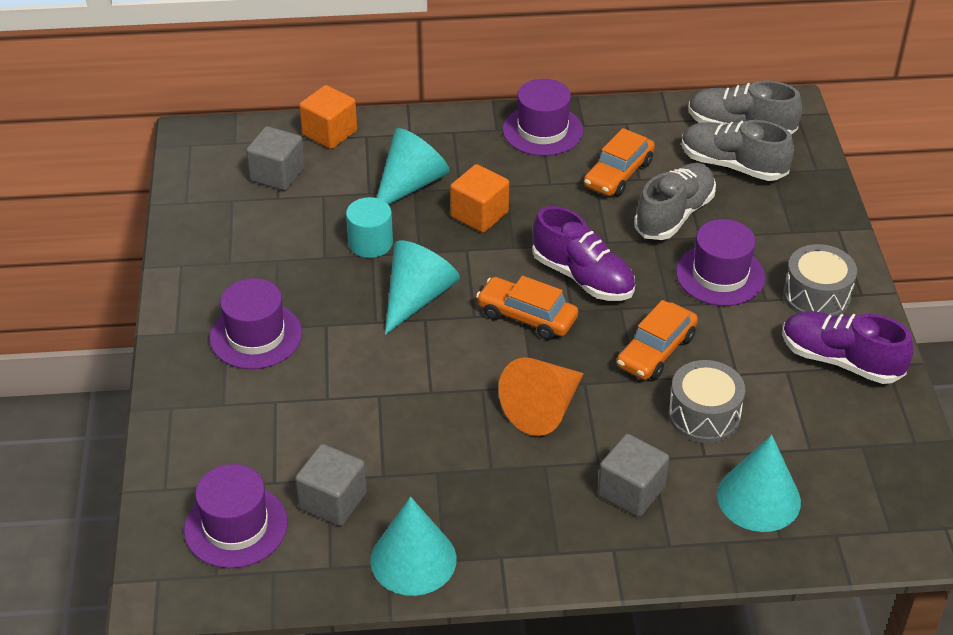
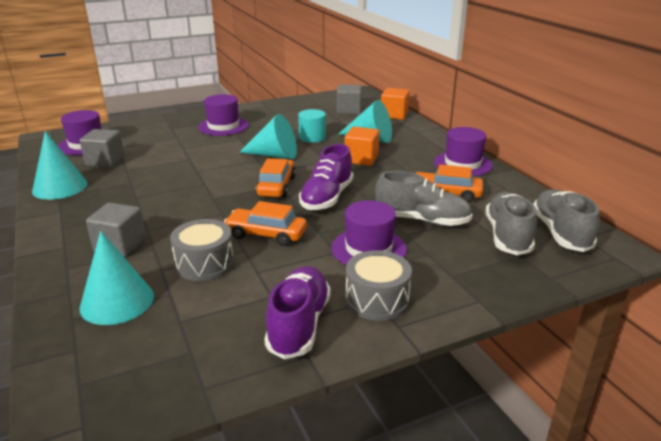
camera: 70 degrees right, 15 degrees down
(543, 409) = (192, 204): orange cone -> none

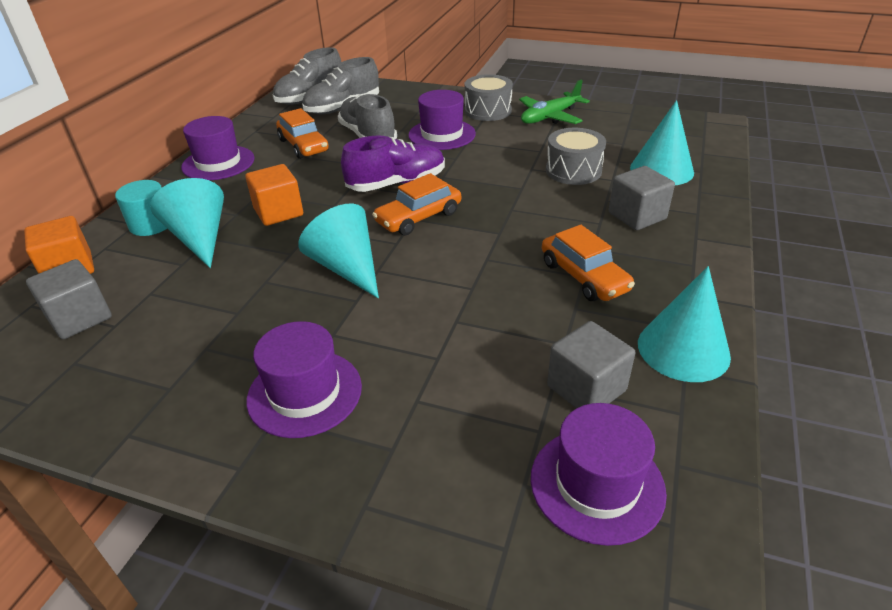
camera: 135 degrees left, 10 degrees up
(266, 234) = (498, 173): orange car -> orange car (584, 276)
(299, 324) = (550, 117): purple shoe -> green plane
(312, 137) = (249, 278): turquoise cylinder -> turquoise cylinder (151, 224)

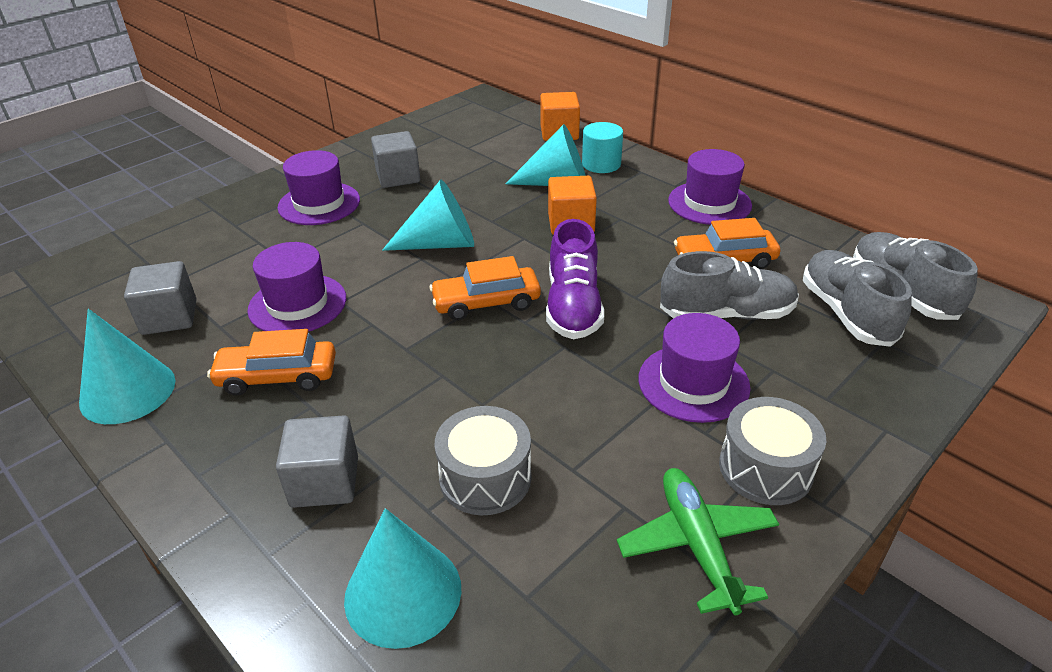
camera: 115 degrees right, 0 degrees up
(80, 318) = (490, 137): grey cube -> grey cube (398, 177)
(418, 217) = (486, 302): orange car -> orange car turned 90 degrees counterclockwise
(597, 484) = (107, 289): purple hat -> purple hat (297, 304)

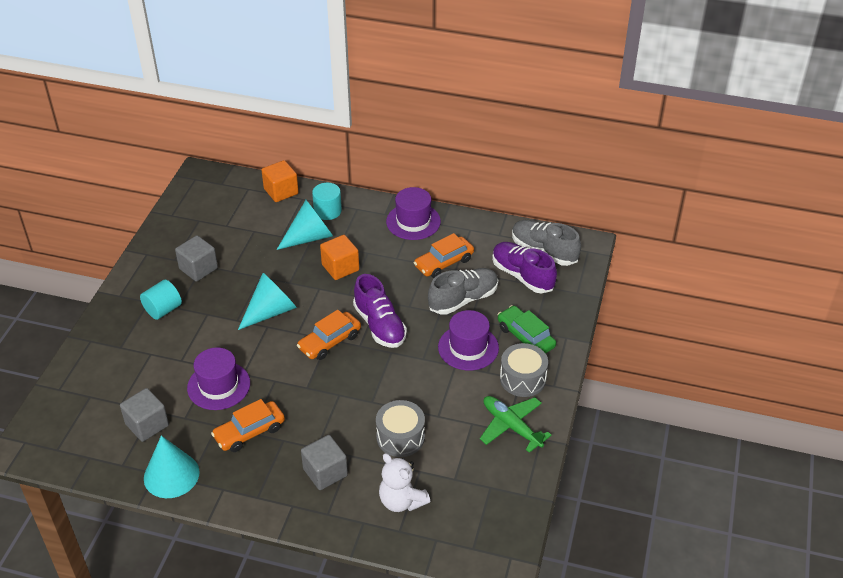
camera: 30 degrees left, 5 degrees up
(319, 204) = (163, 310): purple hat -> turquoise cylinder
(403, 593) = (401, 501): turquoise cone -> white teddy bear
(806, 402) = (525, 337): none -> green car
(846, 313) = (522, 276): grey shoe -> purple shoe

